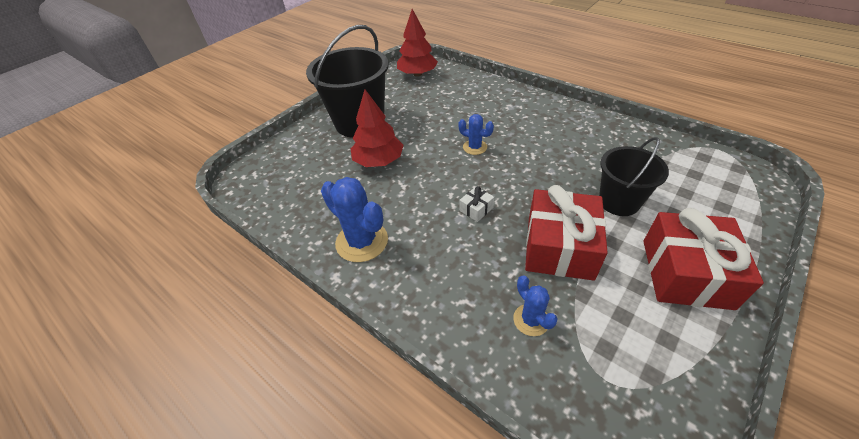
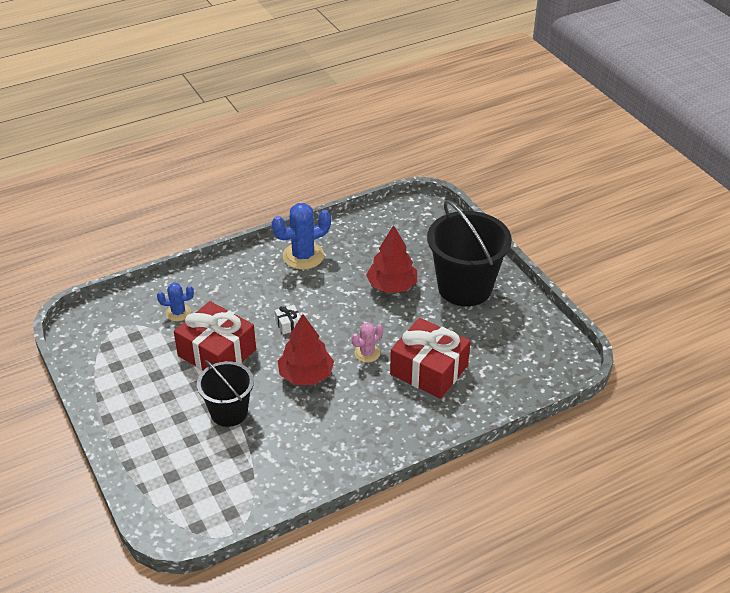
camera: 110 degrees right, 5 degrees down
(417, 74) = (543, 358): red tree -> red tree (306, 375)
(475, 147) = (367, 353): blue cactus -> pink cactus
(686, 273) = (143, 406): red gift -> red gift (429, 370)

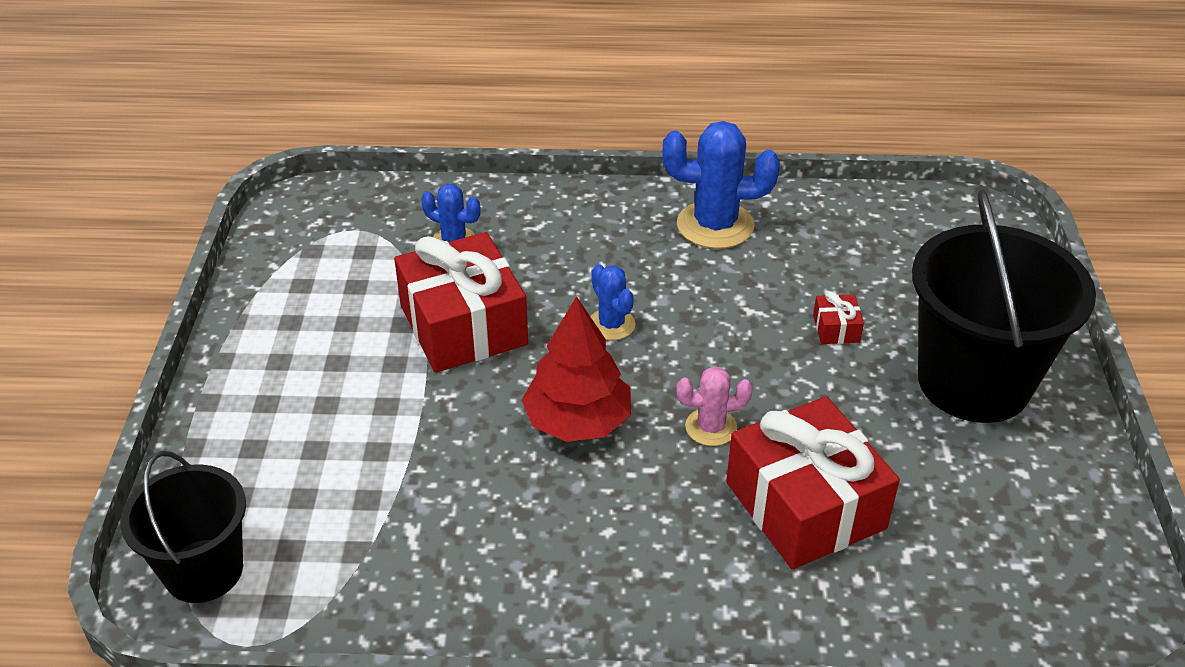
camera: 30 degrees right, 0 degrees up
(229, 412) = (407, 430): black bucket -> black bucket (203, 570)
(288, 324) = (611, 324): white gift -> blue cactus
(392, 286) = (836, 329): red tree -> red gift

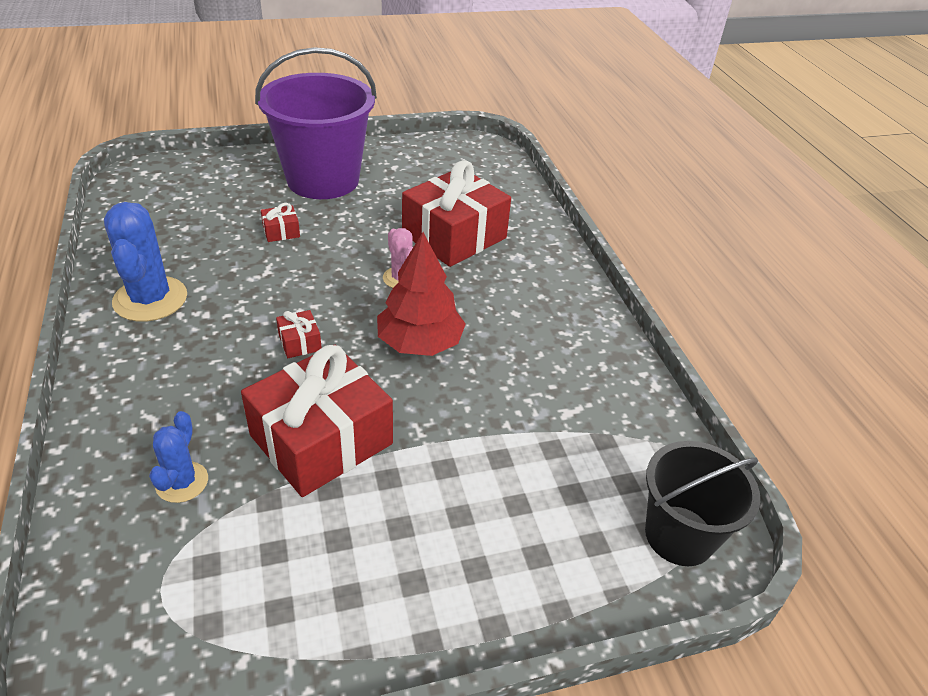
camera: 110 degrees left, 0 degrees up
(611, 324) = (300, 342): blue cactus -> red gift
(973, 382) = (323, 180): black bucket -> purple bucket

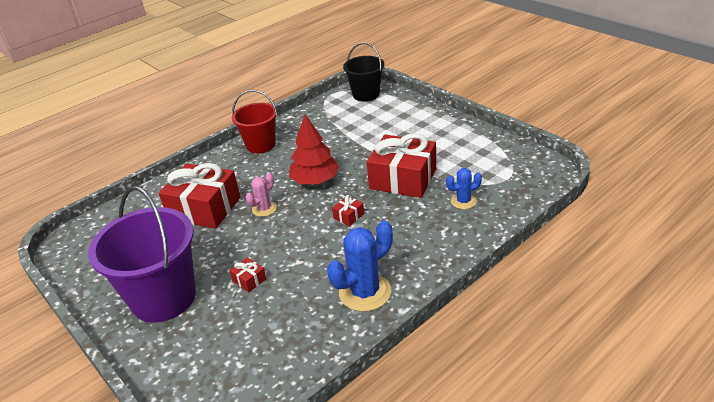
camera: 110 degrees left, 5 degrees down
(577, 324) = (261, 145): none -> red bucket

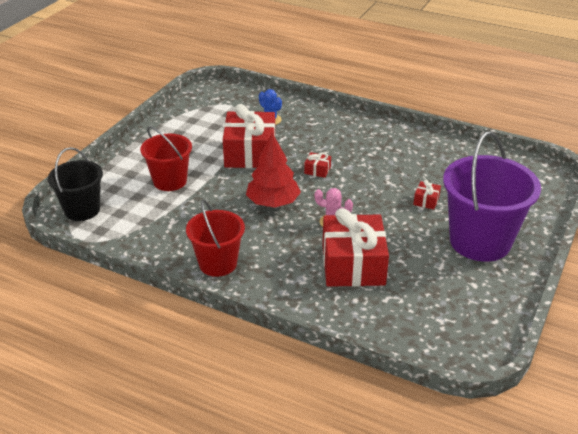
camera: 115 degrees left, 0 degrees up
(365, 292) = (399, 143): blue cactus -> none
(381, 132) = (170, 181): none -> red bucket

